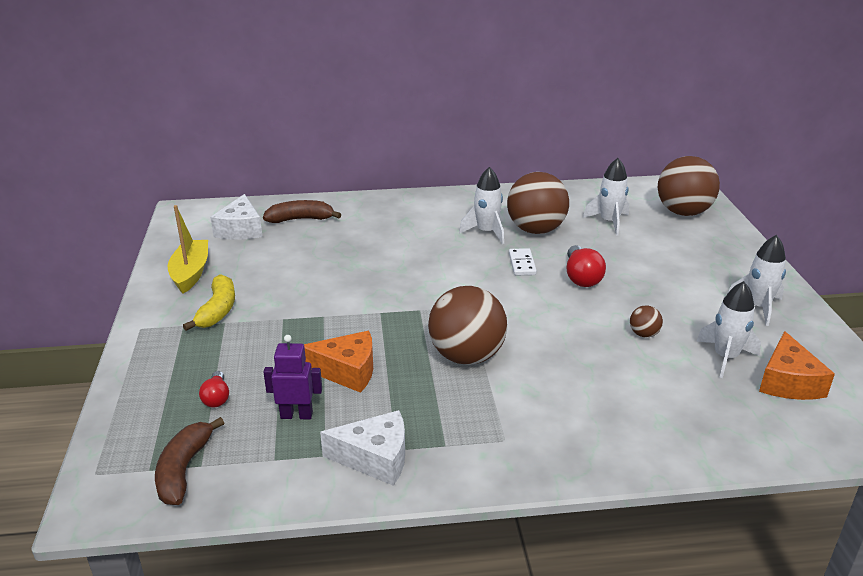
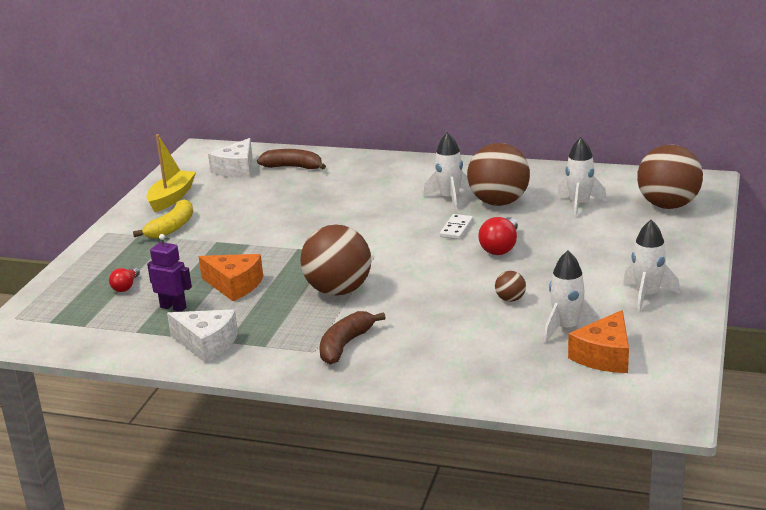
camera: 25 degrees right, 5 degrees down
(184, 470) = (71, 326): brown banana -> brown banana (345, 345)

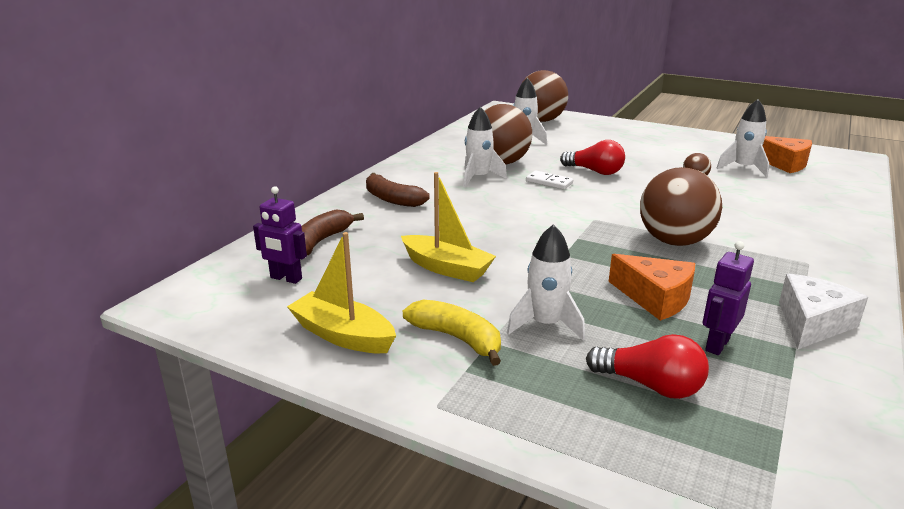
camera: 80 degrees left, 0 degrees up
(126, 286) = (650, 385): red light bulb -> red light bulb, size x1.63
(234, 285) = (655, 298): orange cheese -> orange cheese turned 90 degrees clockwise
(236, 169) = (286, 278): white cheese -> purple robot
(263, 212) = (446, 268): none -> yellow boat
(345, 345) = (792, 247): brown banana -> brown banana (392, 199)
(647, 296) = (689, 143): white rocket -> white rocket (545, 324)

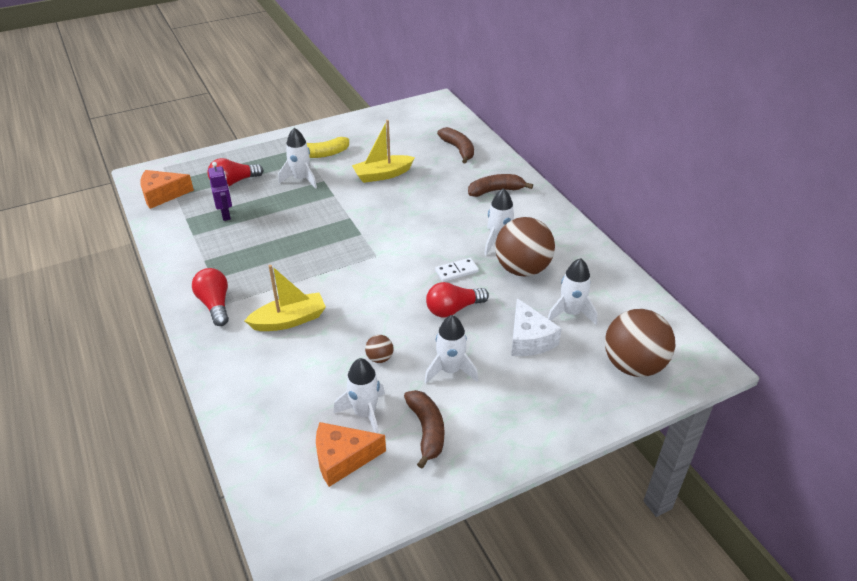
camera: 125 degrees right, 15 degrees up
(286, 278) = (427, 130): purple robot -> none
(343, 335) = (360, 130): yellow boat -> yellow boat (289, 320)
(652, 157) = (450, 370): none -> white rocket
(655, 298) = (275, 221): orange cheese -> orange cheese (162, 195)
(674, 241) = (311, 268): brown ball -> none
(709, 151) = (426, 430): none -> brown banana
(812, 323) = (194, 254): white cheese -> white cheese (529, 339)
(820, 266) = (215, 304): none -> red light bulb

